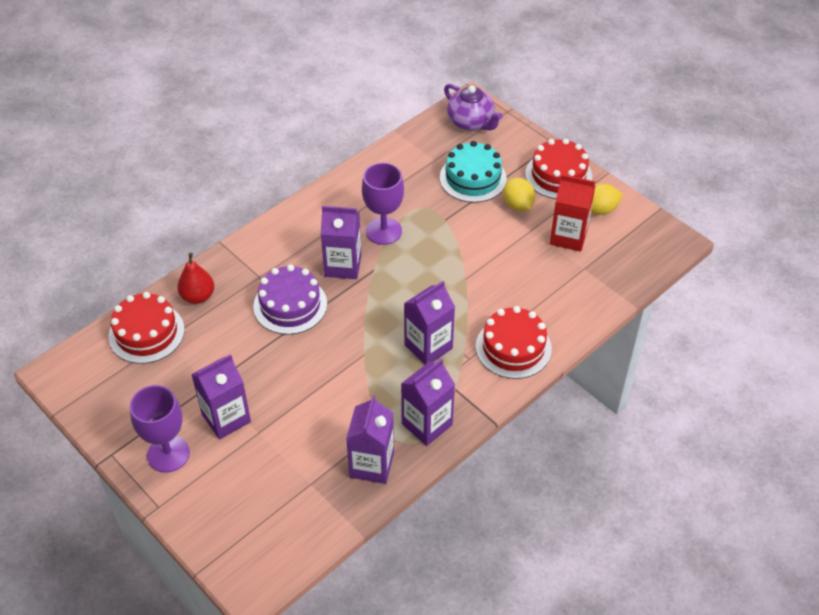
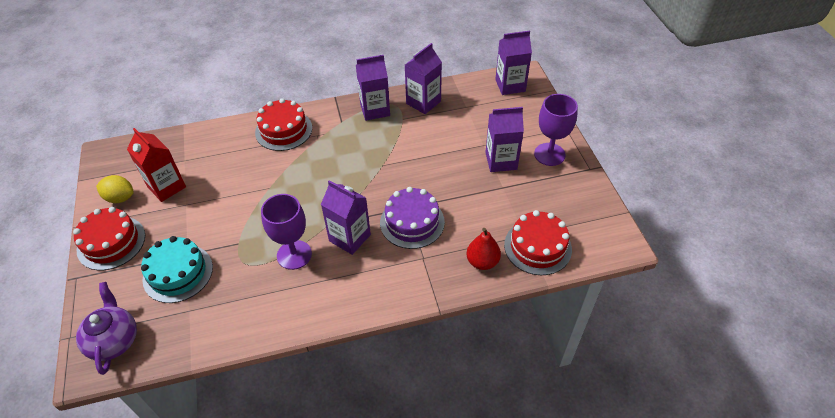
camera: 150 degrees left, 0 degrees up
(428, 346) = (336, 152): purple carton -> purple carton (510, 85)
(518, 205) = (171, 230): yellow lemon -> none

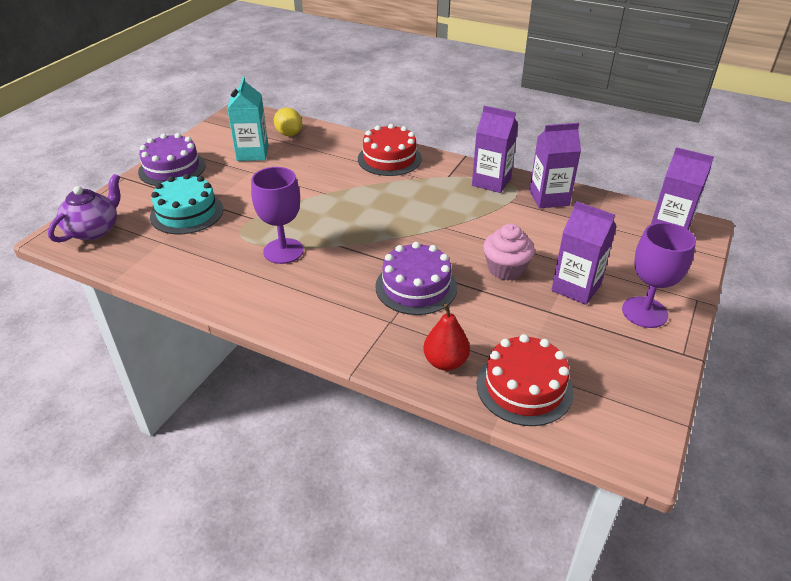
camera: 40 degrees right, 10 degrees down
(111, 242) = (172, 168): red cake -> purple cake
(120, 198) = (214, 144): yellow lemon -> yellow lemon (289, 134)
(166, 187) = (252, 153): red carton -> turquoise carton
(349, 238) = (344, 266): purple carton -> none
(451, 173) = (505, 269): none -> pink cupcake

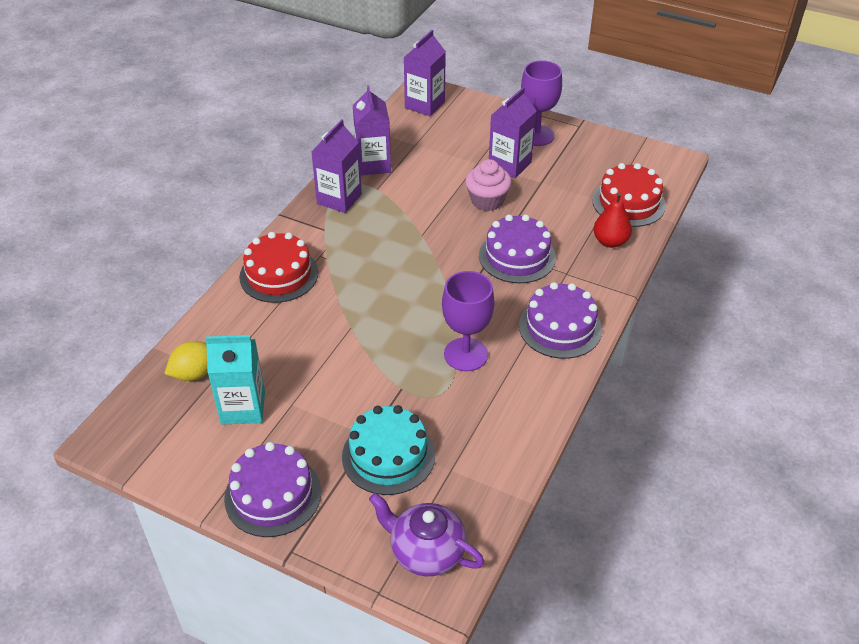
camera: 90 degrees left, 5 degrees up
(308, 311) = (560, 327): none -> purple cake

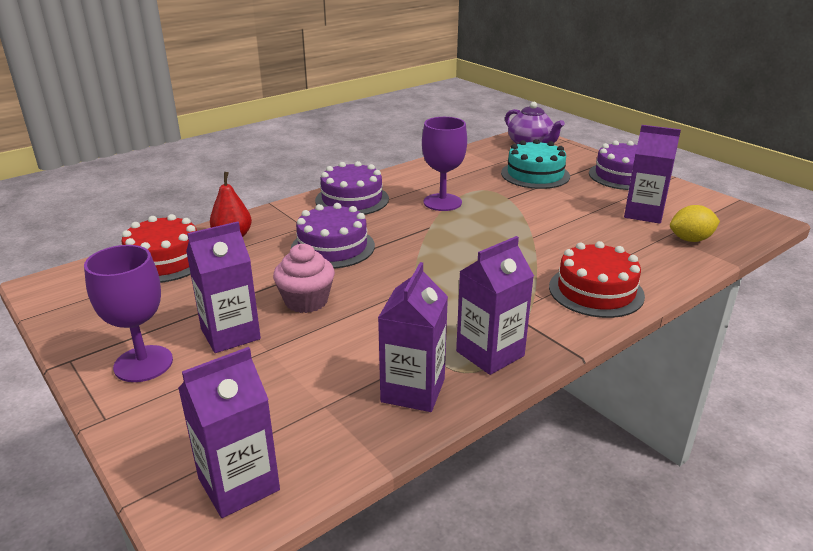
camera: 155 degrees left, 15 degrees down
(243, 407) = (644, 213): turquoise carton -> purple carton

